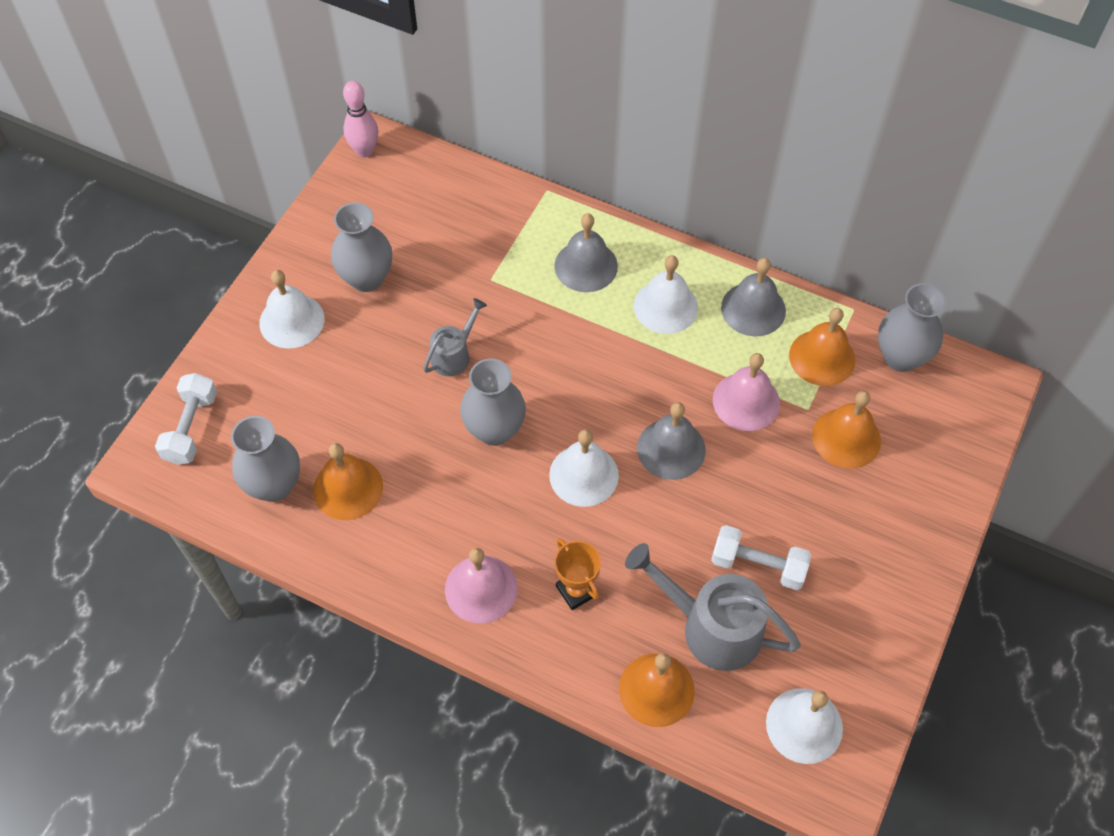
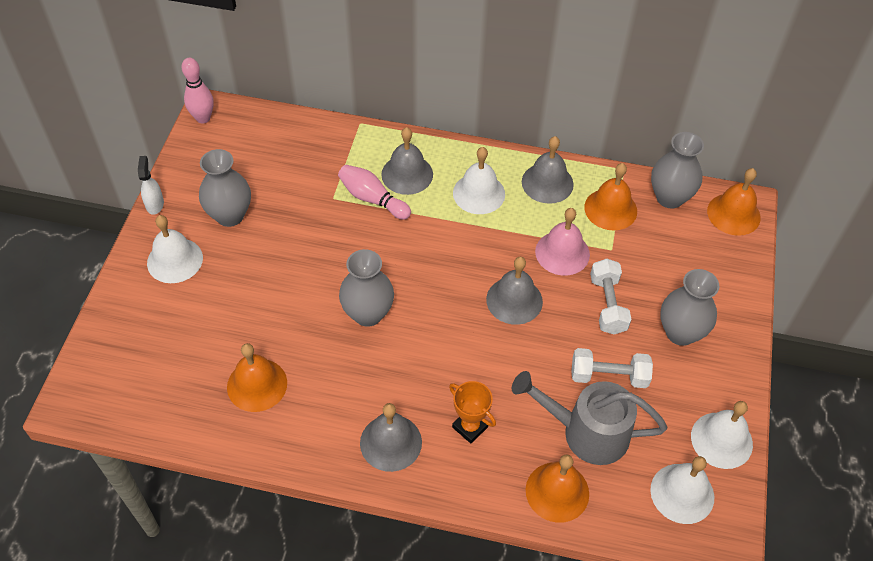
camera: 15 degrees left, 5 degrees down
(191, 427) = (108, 363): white dumbbell -> white dumbbell (607, 304)
(274, 485) = (192, 395): grey vase -> grey vase (680, 332)
(285, 248) = (155, 204): none -> white spray bottle
(454, 355) = (319, 261): grey watering can -> none
(481, 589) = (391, 442): pink bell -> grey bell
(536, 289) = (372, 199): none -> pink bowling pin
(584, 475) = (450, 334): white bell -> white bell (721, 440)
(846, 438) = (647, 265): orange bell -> orange bell (733, 214)

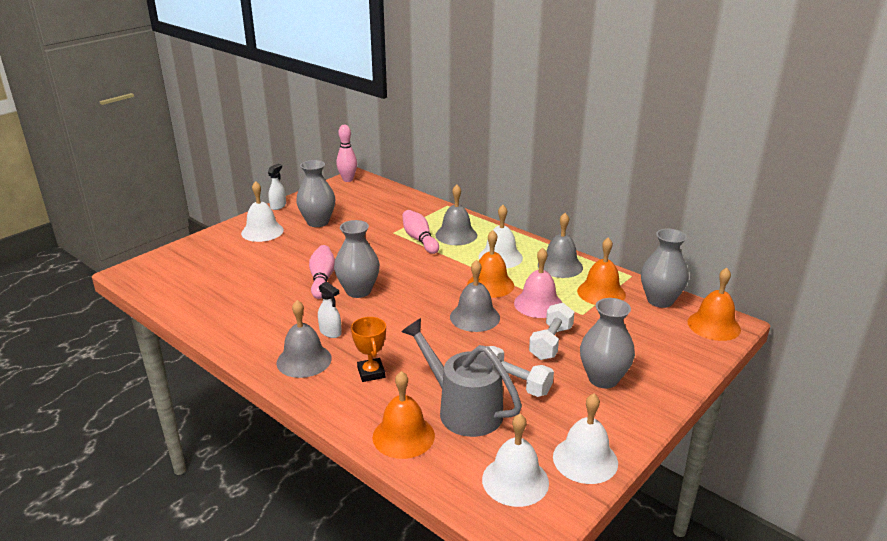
camera: 30 degrees right, 25 degrees down
(257, 385) = (247, 301): orange bell -> orange bell (490, 285)
(314, 313) = (322, 279): none -> pink bowling pin
(386, 390) = (330, 332): none -> white spray bottle

